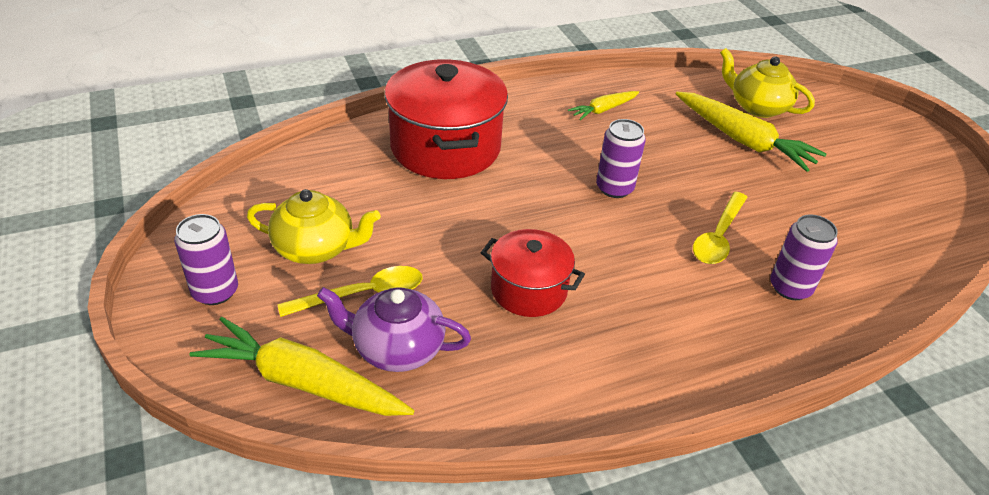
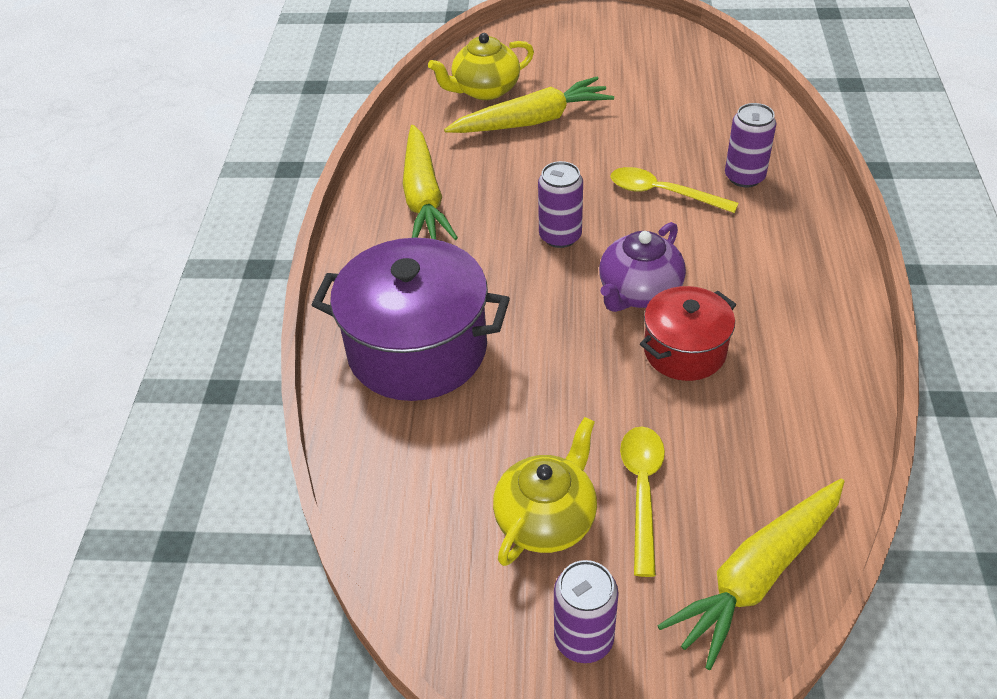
camera: 60 degrees left, 5 degrees up
(396, 348) = (732, 481): purple teapot -> purple teapot (639, 292)
(445, 147) = (417, 349): red pot -> purple pot
(603, 110) = (424, 197): yellow carrot -> yellow carrot, size x1.84
(718, 236) = (663, 193): yellow spoon -> yellow spoon turned 150 degrees clockwise

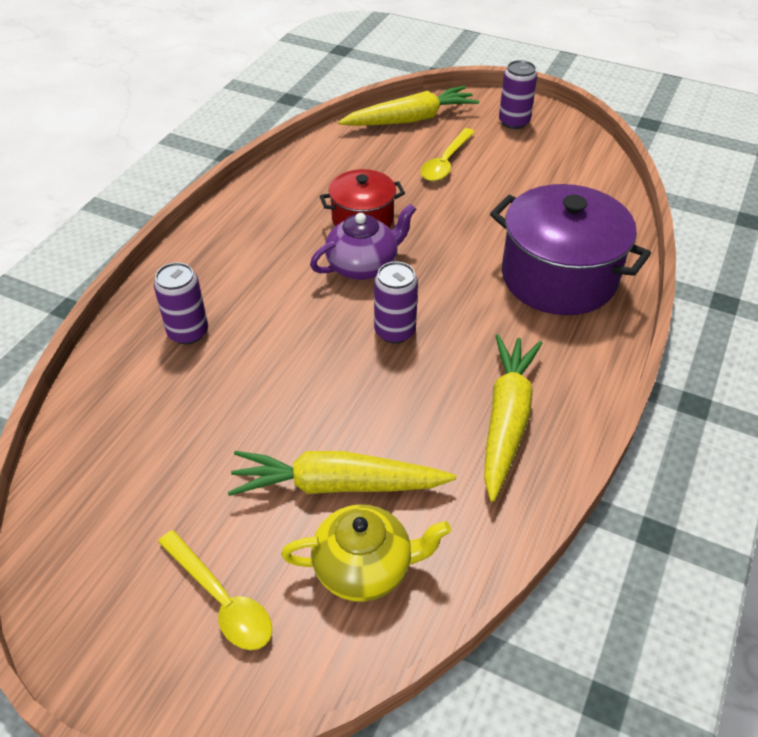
camera: 160 degrees left, 0 degrees up
(546, 519) = (509, 166): yellow teapot -> none
(663, 193) = (273, 342): yellow spoon -> yellow spoon (221, 600)

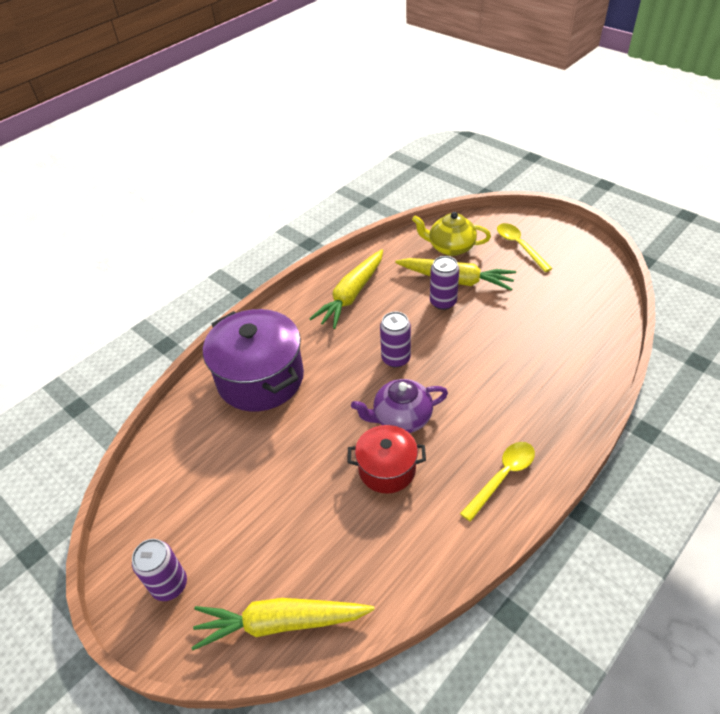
camera: 160 degrees left, 0 degrees up
(188, 332) = (544, 385): purple can -> purple can (443, 302)
(445, 162) = (278, 531): yellow spoon -> yellow spoon (502, 477)

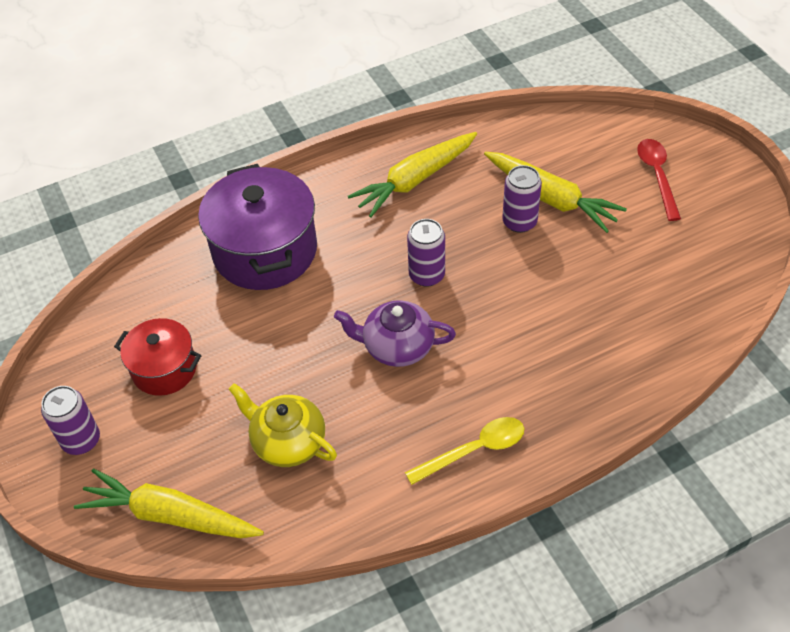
camera: 20 degrees right, 5 degrees up
(387, 469) = (352, 398): red pot -> red pot (164, 369)
(450, 247) = (568, 152): yellow teapot -> yellow teapot (288, 442)
(519, 246) = (657, 176): yellow spoon -> red spoon

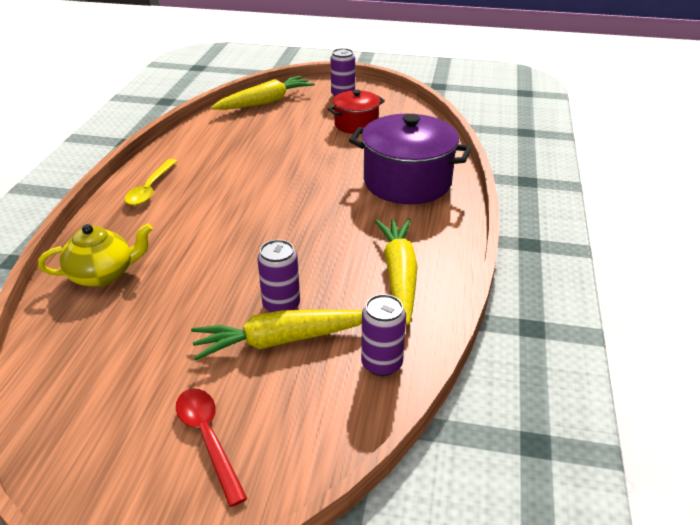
camera: 125 degrees right, 15 degrees down
(288, 442) = (254, 140): yellow teapot -> yellow teapot (103, 274)
(397, 347) = (257, 196): purple teapot -> none
(426, 275) = (295, 233): purple can -> purple can (381, 364)
(657, 176) = (208, 439): red spoon -> red spoon turned 150 degrees counterclockwise

